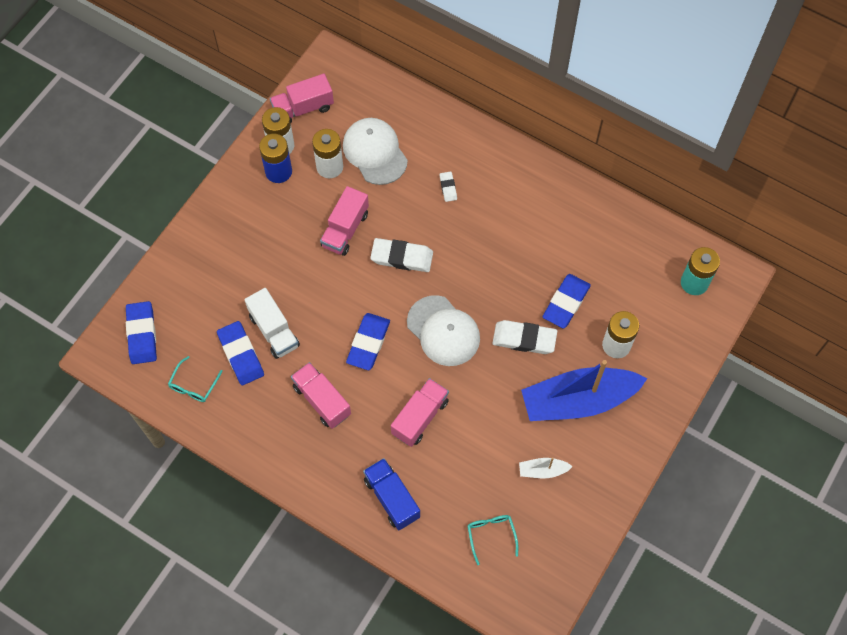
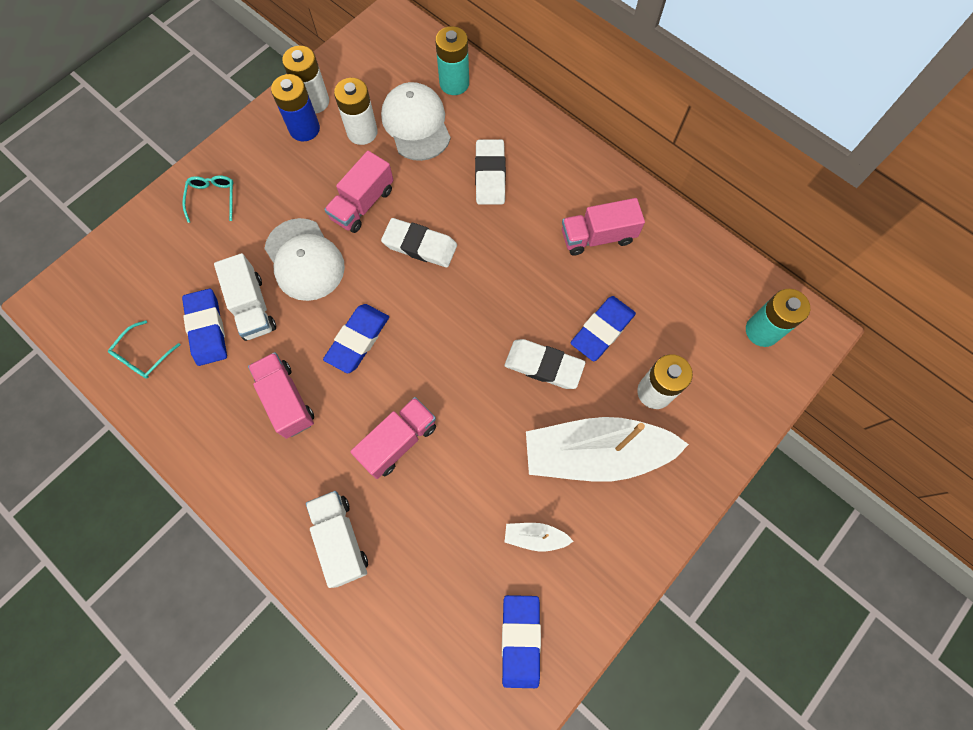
camera: 10 degrees right, 5 degrees up
(142, 334) = (102, 286): blue eraser -> blue eraser (520, 640)
(303, 108) = (348, 66): pink truck -> pink truck (598, 237)
(392, 498) = (341, 539): blue truck -> white truck
(400, 110) = (454, 83): none -> turquoise battery
(443, 331) = (449, 340): white cap -> white cap (304, 260)
(448, 187) = (490, 175): white eraser -> white eraser, size x1.92
(491, 535) = (453, 612): turquoise glasses -> turquoise glasses (212, 198)
(578, 400) = (595, 454): blue boat -> white boat

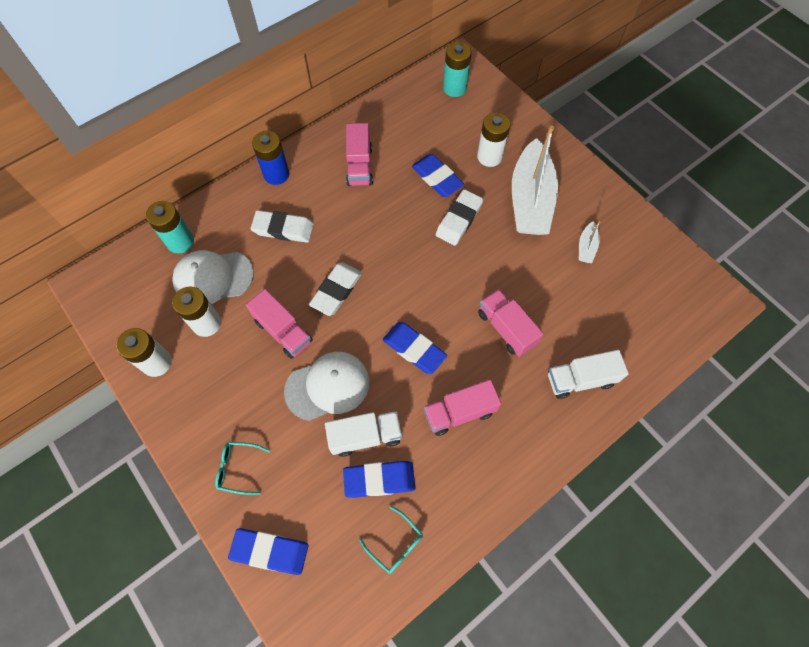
camera: 80 degrees left, 5 degrees down
(304, 129) = (185, 374): blue battery -> blue battery (276, 174)
(520, 640) = (655, 268): blue eraser -> blue eraser (270, 551)

